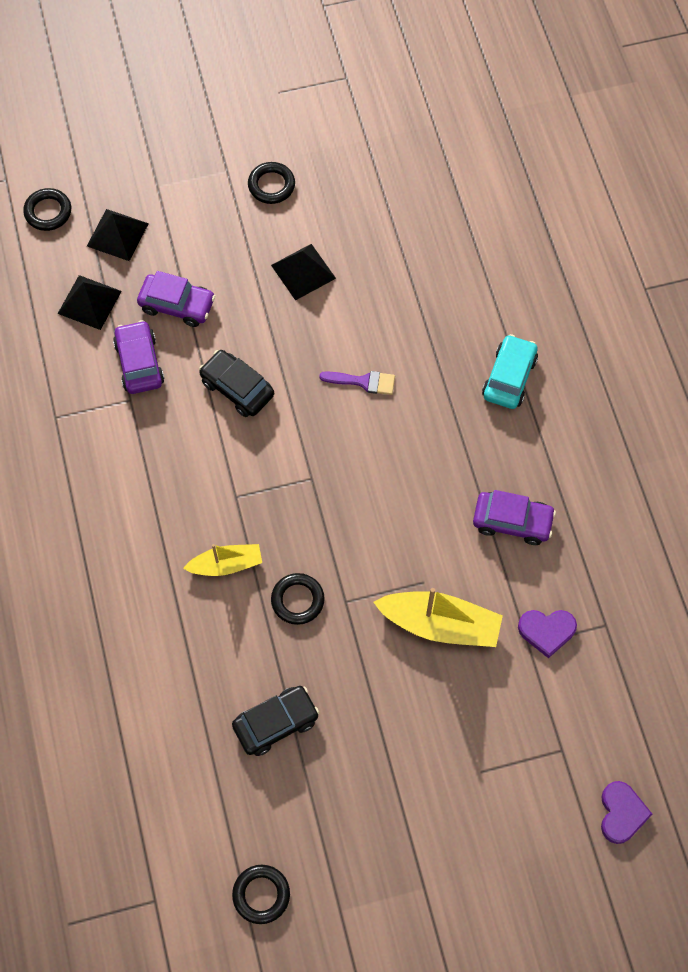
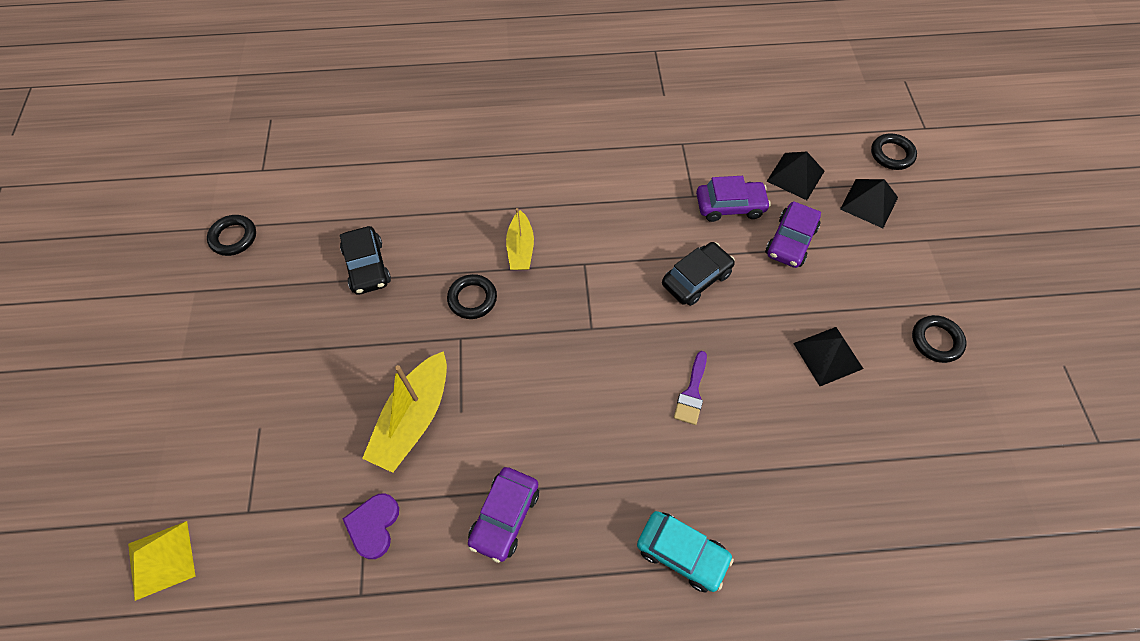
camera: 100 degrees right, 5 degrees down
(621, 813) = (161, 559): purple heart -> yellow pyramid

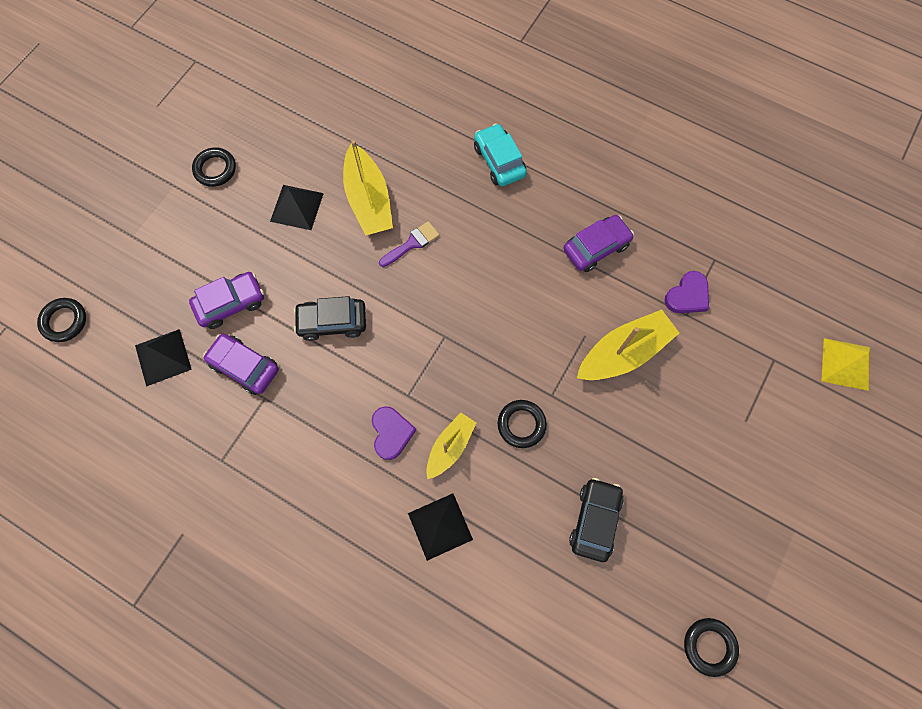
camera: 145 degrees left, 10 degrees up
(575, 230) = (391, 433): none -> purple heart
(772, 409) = (368, 200): none -> yellow boat
(869, 203) = (135, 293): black pyramid -> black pyramid (440, 526)

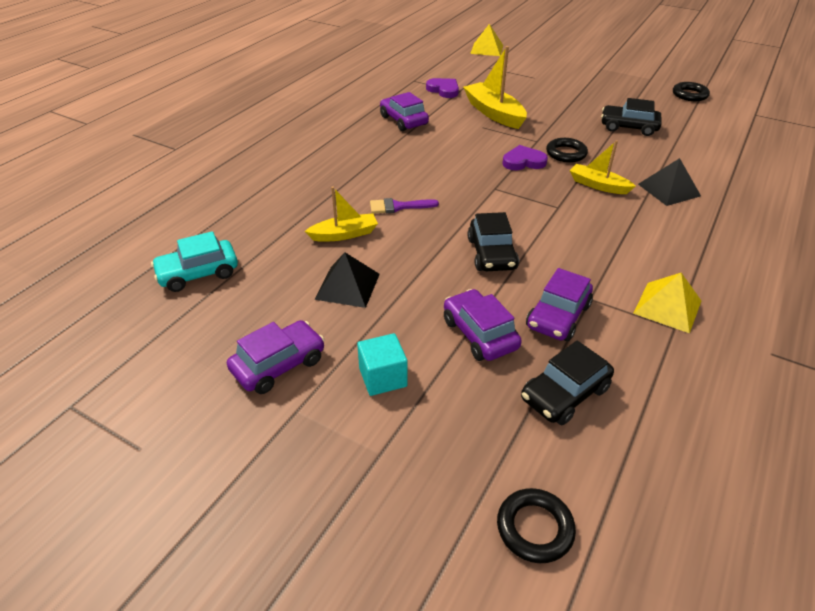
camera: 90 degrees left, 30 degrees down
(163, 357) = (564, 393): black pyramid -> black car
(195, 235) = (383, 377): none -> turquoise cube
(215, 169) = (279, 365): black ring -> purple car
(247, 463) = (667, 307): none -> yellow pyramid
(368, 200) = (344, 234): yellow boat -> yellow boat, size x0.62
(391, 433) = (597, 215): purple heart -> purple heart (523, 161)
(412, 243) = (398, 207): purple brush -> purple brush turned 60 degrees counterclockwise
(499, 161) = (311, 161): turquoise car -> turquoise car (198, 273)

